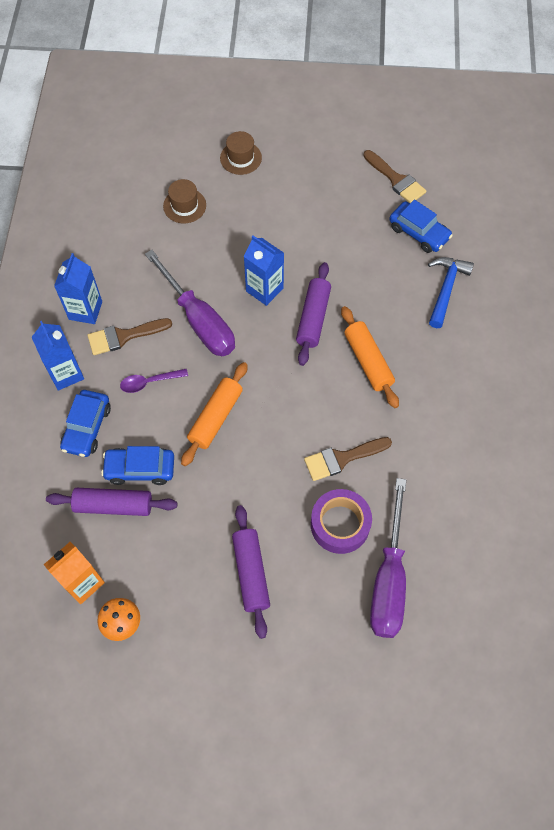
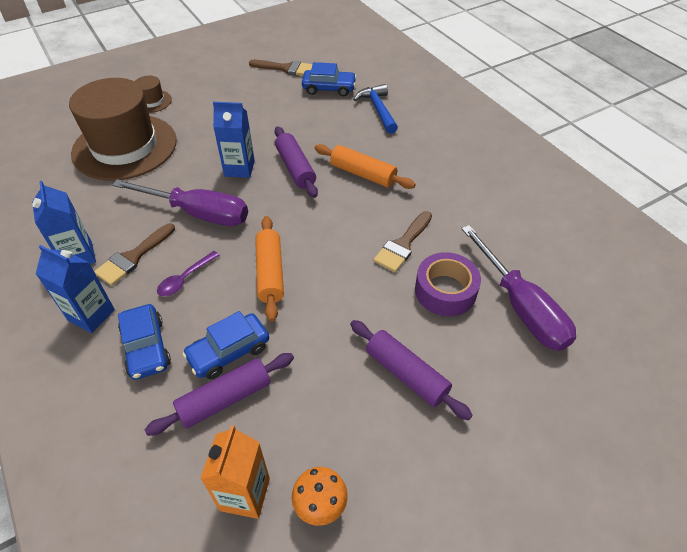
camera: 35 degrees left, 15 degrees down
(184, 206) = (125, 147): brown hat -> brown hat, size x2.44

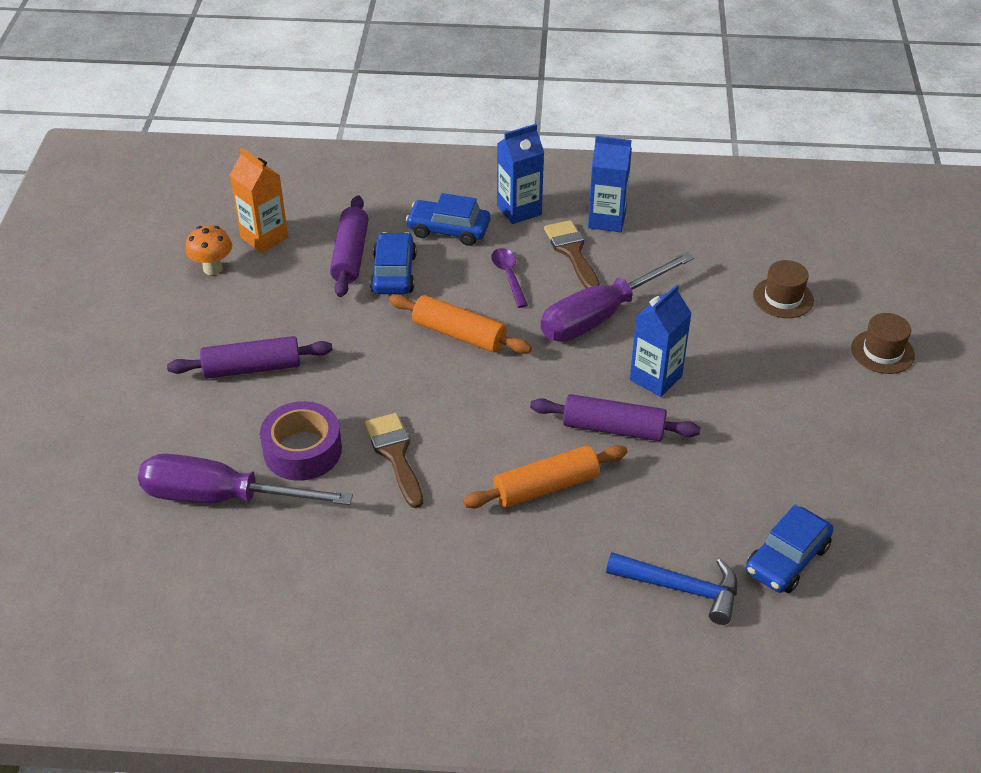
camera: 125 degrees right, 5 degrees down
(125, 147) = (783, 298): brown hat -> brown hat, size x0.41
(286, 68) = (889, 534): brown brush -> none

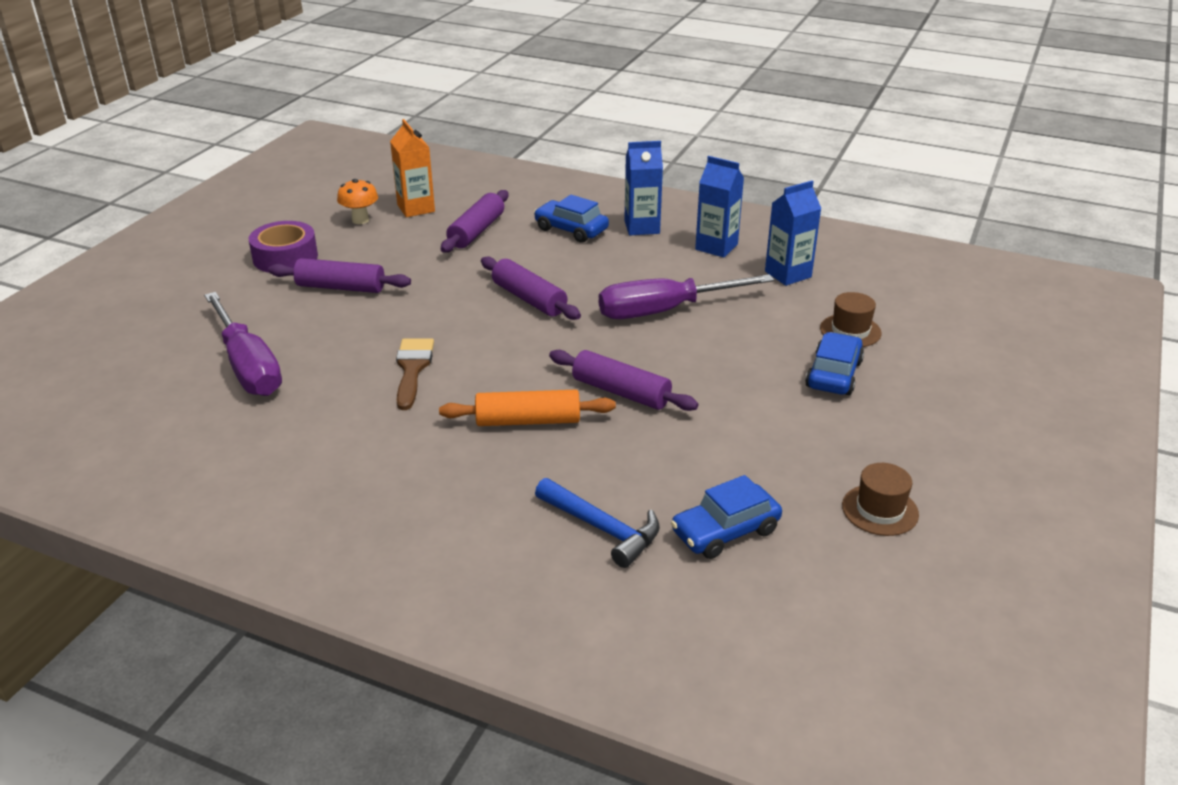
camera: 20 degrees right, 10 degrees down
(221, 497) = (248, 366): purple screwdriver -> purple screwdriver turned 150 degrees counterclockwise
(302, 450) = (338, 349): purple tape -> purple tape (285, 257)
(394, 273) = (503, 249): blue car -> blue car (833, 374)
(459, 334) = (529, 299): orange rolling pin -> purple rolling pin
(509, 276) = (601, 269): purple spoon -> none
(572, 252) = (669, 263): brown brush -> none
(655, 378) = (686, 364): blue carton -> blue carton (788, 274)
(882, 352) = (929, 390): brown hat -> brown hat (880, 510)

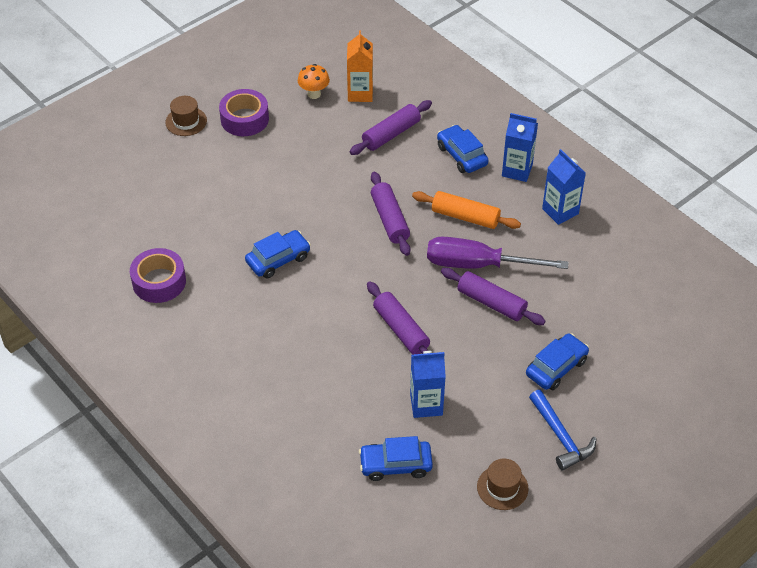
camera: 25 degrees right, 15 degrees up
(248, 366) = (178, 220): purple screwdriver -> none
(255, 434) = (159, 282): none -> purple tape
(341, 287) = (268, 163): purple rolling pin -> purple rolling pin (491, 303)
(412, 369) = (278, 259): brown brush -> blue car
(528, 421) = (327, 332): orange rolling pin -> orange rolling pin (465, 217)
(602, 528) = (324, 434): blue hammer -> blue hammer (561, 436)
(788, 274) = (594, 259): blue carton -> blue carton (426, 404)
(850, 331) = (599, 332): brown hat -> brown hat (186, 121)

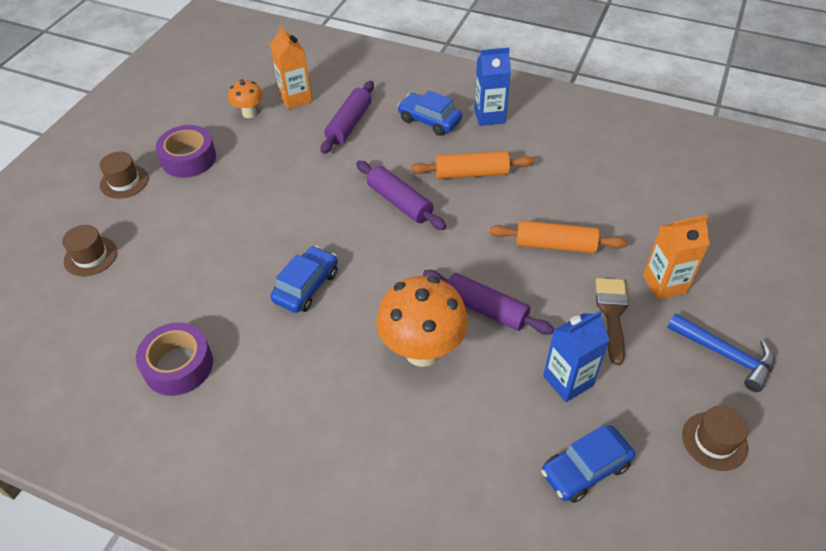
camera: 25 degrees left, 0 degrees up
(135, 175) = (90, 256): none -> brown hat
(334, 340) = (422, 351): none -> orange mushroom
(478, 265) = (515, 213): purple screwdriver -> none
(491, 303) = (555, 245): purple rolling pin -> orange rolling pin
(496, 372) = (612, 313): none -> brown brush
(556, 367) = (664, 284): blue car -> orange carton
(560, 211) = (554, 137): blue carton -> none

